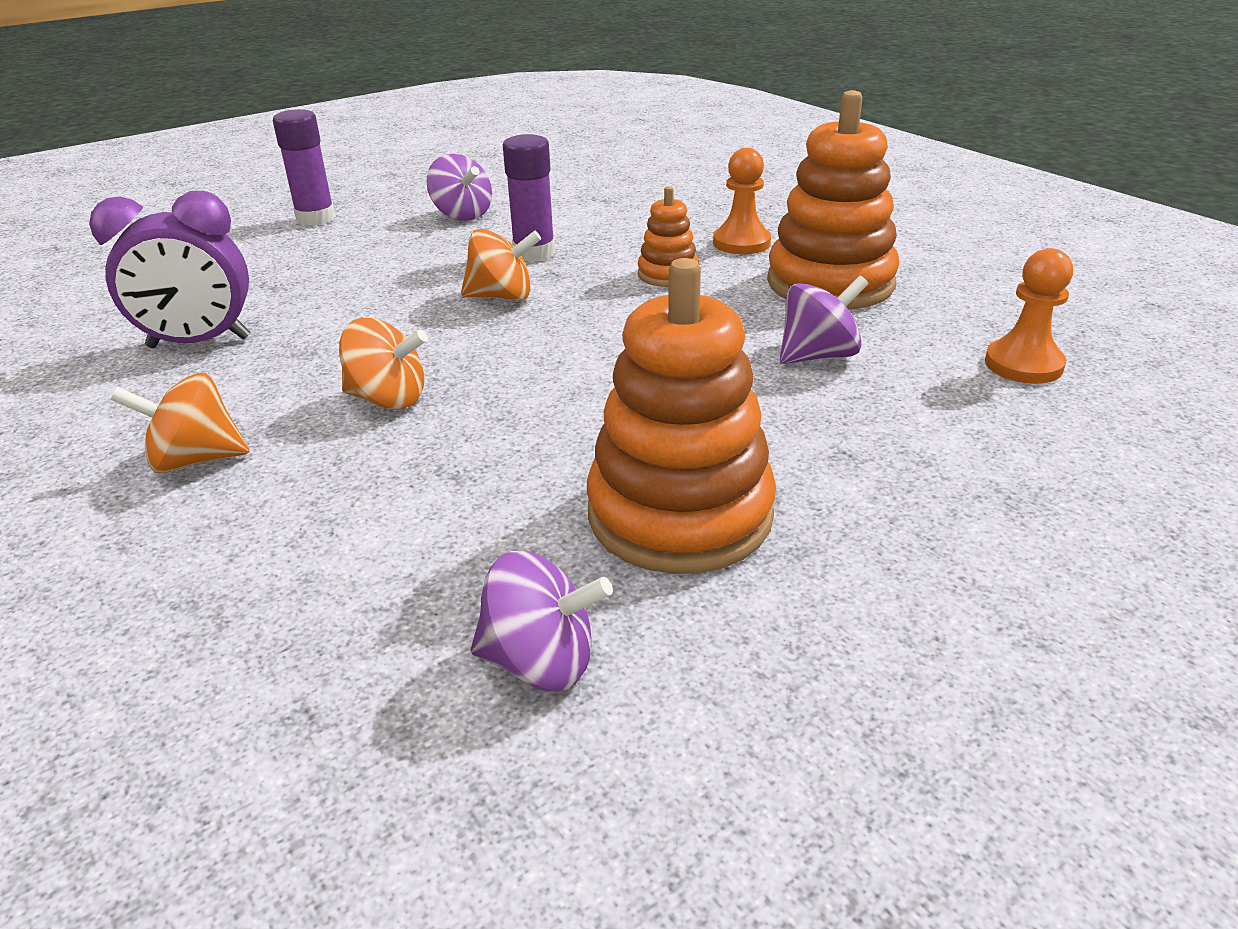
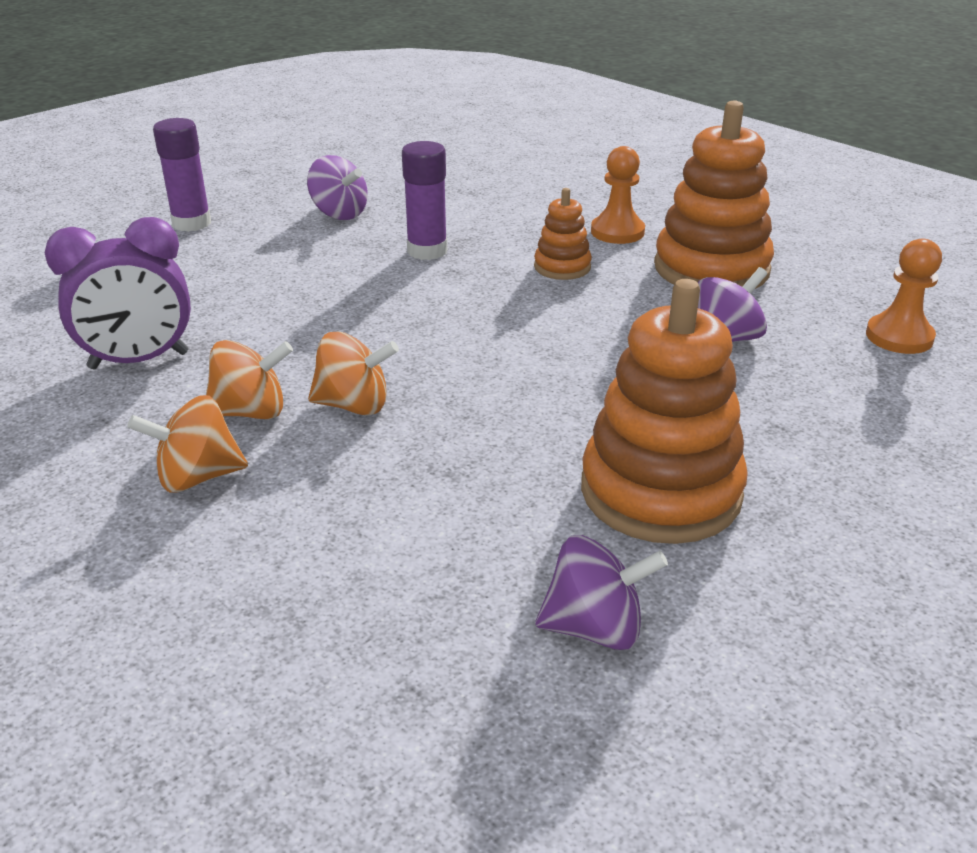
camera: 10 degrees left, 0 degrees up
(502, 296) = (416, 297): orange spinning top -> orange spinning top (251, 412)

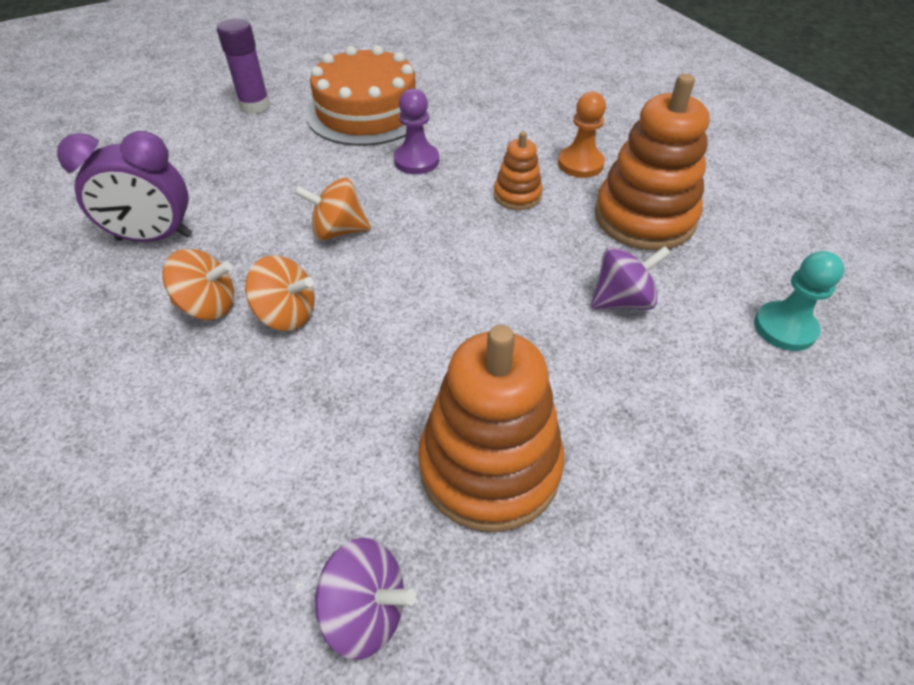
camera: 15 degrees right, 15 degrees up
(197, 477) = (140, 365): orange spinning top -> orange spinning top (338, 231)
(339, 214) = (367, 111): purple spinning top -> orange cake
(427, 251) = (416, 161): purple glue stick -> purple pawn
(899, 337) = (784, 328): orange pawn -> turquoise pawn

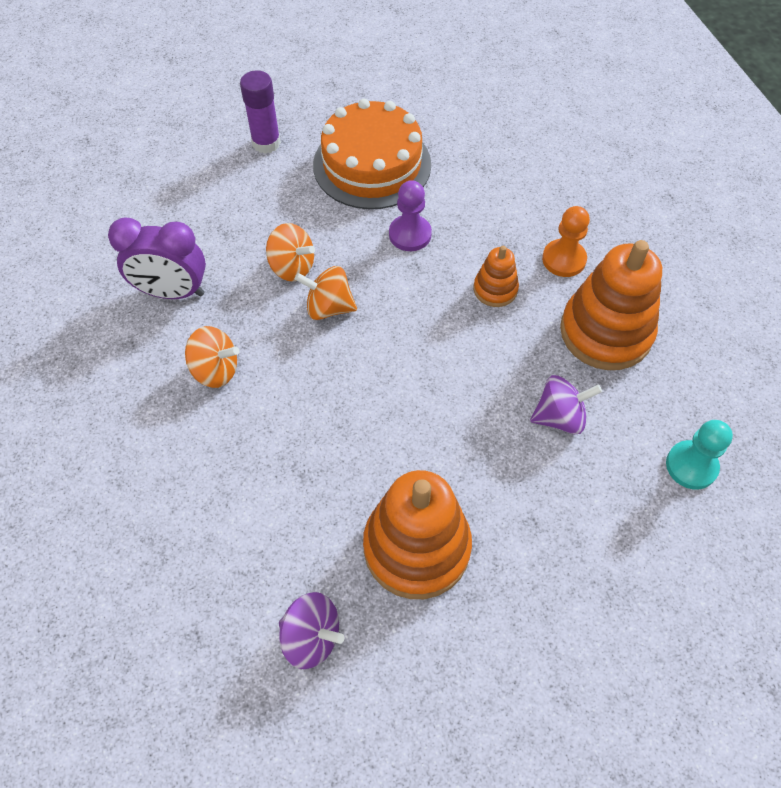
camera: 10 degrees right, 10 degrees up
(287, 314) = (278, 388): orange spinning top -> orange spinning top (292, 267)

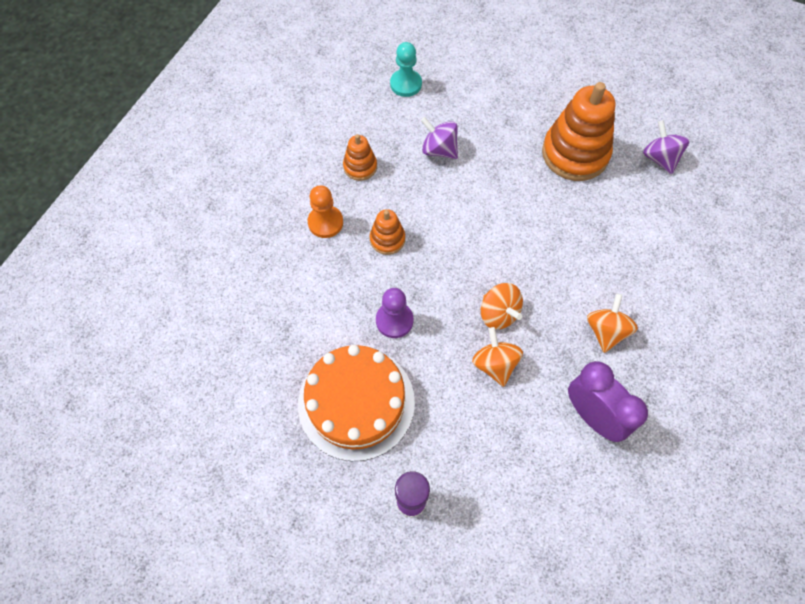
camera: 135 degrees left, 5 degrees up
(215, 370) = (606, 331): orange spinning top -> orange spinning top turned 45 degrees clockwise
(605, 332) = (360, 167): orange stacking toy -> orange stacking toy, size x0.50

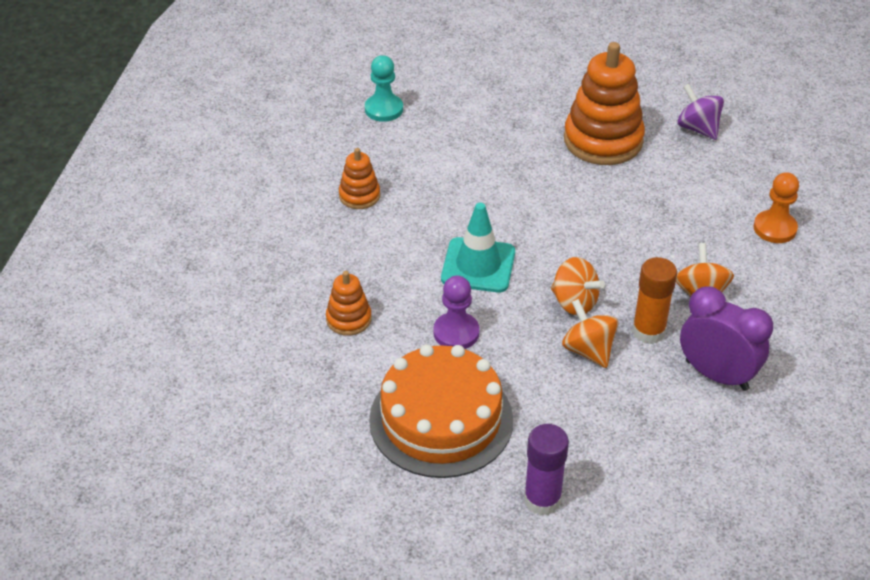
camera: 15 degrees left, 20 degrees down
(325, 222) = (338, 256): orange pawn -> orange pawn (775, 228)
(387, 239) = (418, 258): orange stacking toy -> orange stacking toy (348, 319)
(432, 258) = (478, 265): none -> turquoise traffic cone
(439, 150) = (446, 163): purple spinning top -> none
(550, 358) = (648, 331): none -> orange glue stick

